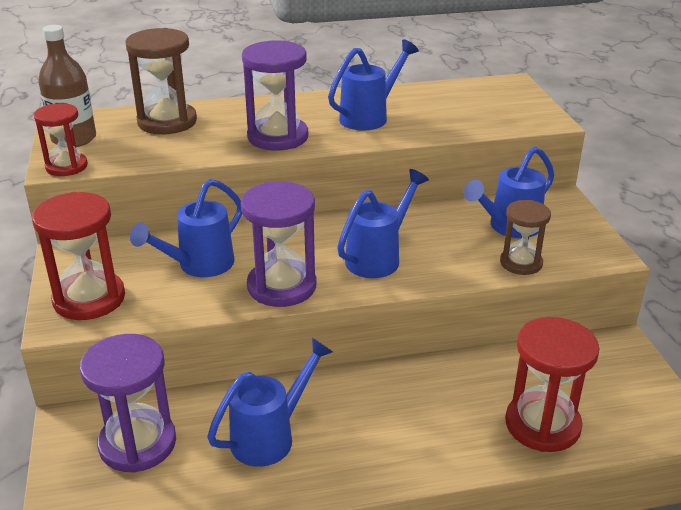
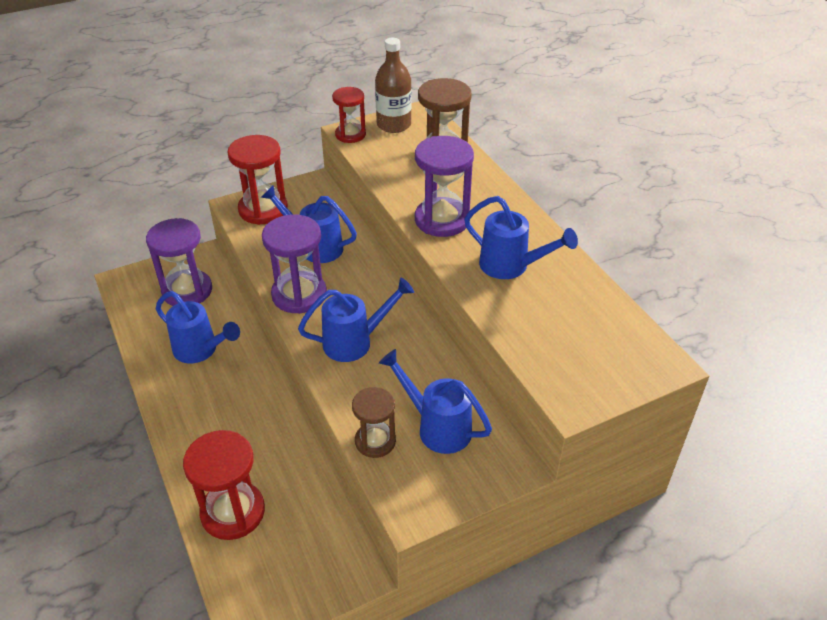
camera: 75 degrees right, 10 degrees up
(378, 258) = (355, 342): blue watering can -> blue watering can turned 45 degrees counterclockwise

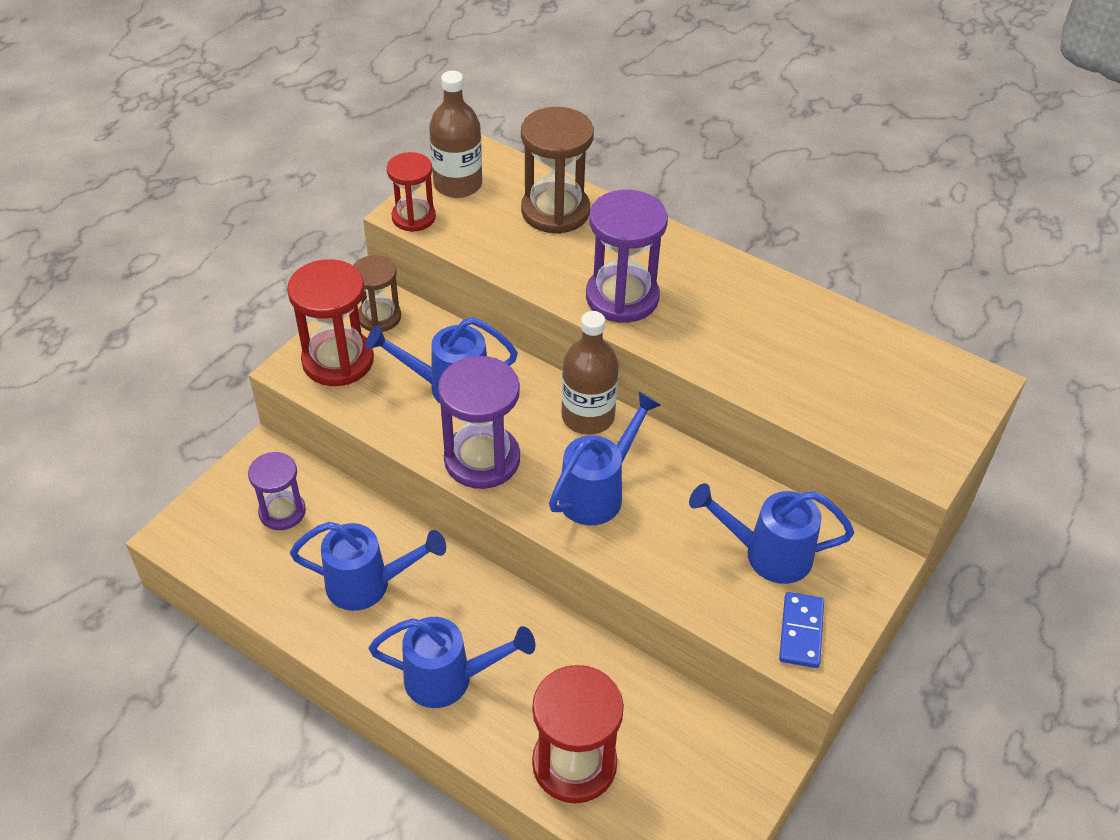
camera: 30 degrees left, 5 degrees up
(187, 291) = (282, 512): purple hourglass -> purple hourglass, size x0.63
(375, 441) = (715, 602): brown hourglass -> brown hourglass (379, 317)
(387, 295) = (588, 416): none -> brown bottle
(419, 487) = (801, 632): none -> blue domino
(511, 266) = (744, 328): blue watering can -> blue watering can (449, 679)

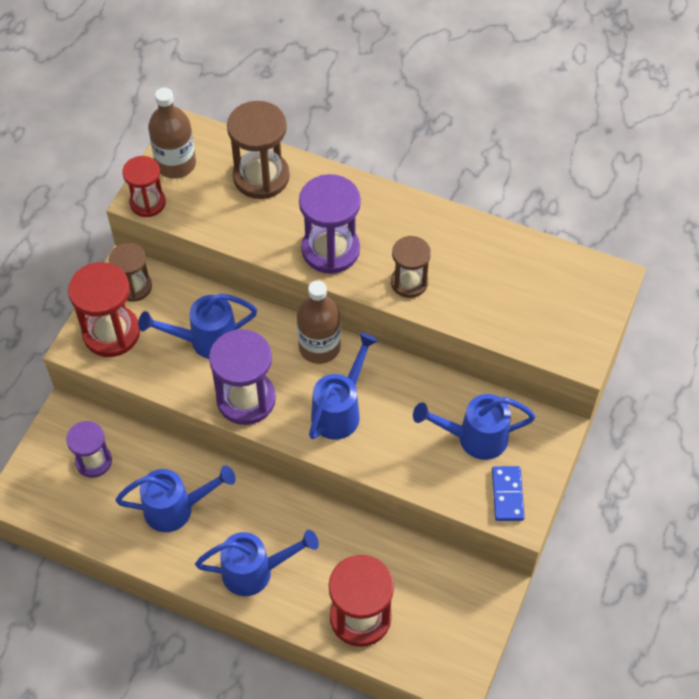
camera: 10 degrees left, 10 degrees up
(714, 347) = (409, 282): none -> brown hourglass

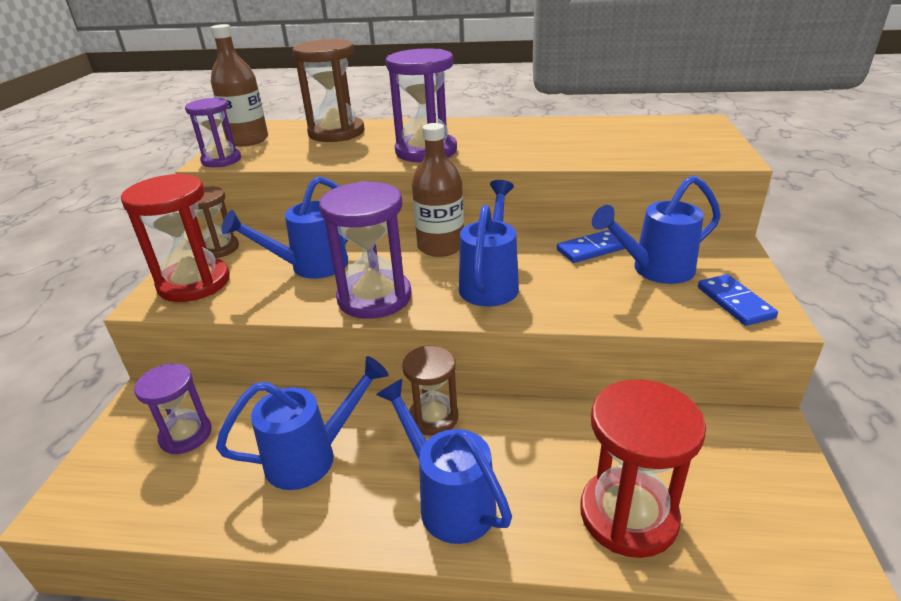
camera: 15 degrees left, 25 degrees down
(147, 203) = (221, 160): red hourglass -> purple hourglass
(255, 571) = (449, 500): blue watering can -> blue watering can turned 105 degrees counterclockwise
(409, 282) = (518, 153): brown hourglass -> brown hourglass (433, 417)
(440, 393) = (591, 249): none -> blue domino

